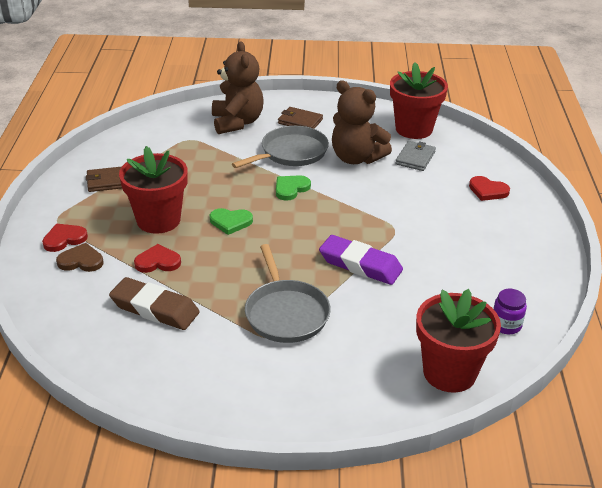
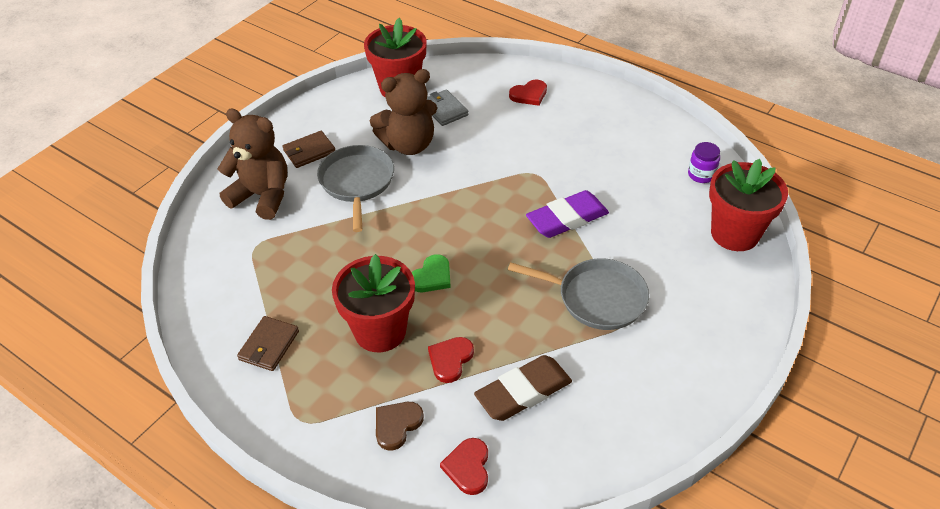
camera: 55 degrees left, 10 degrees up
(64, 239) = (344, 426): red heart -> red heart (468, 467)
(291, 189) = (416, 210): green heart -> none

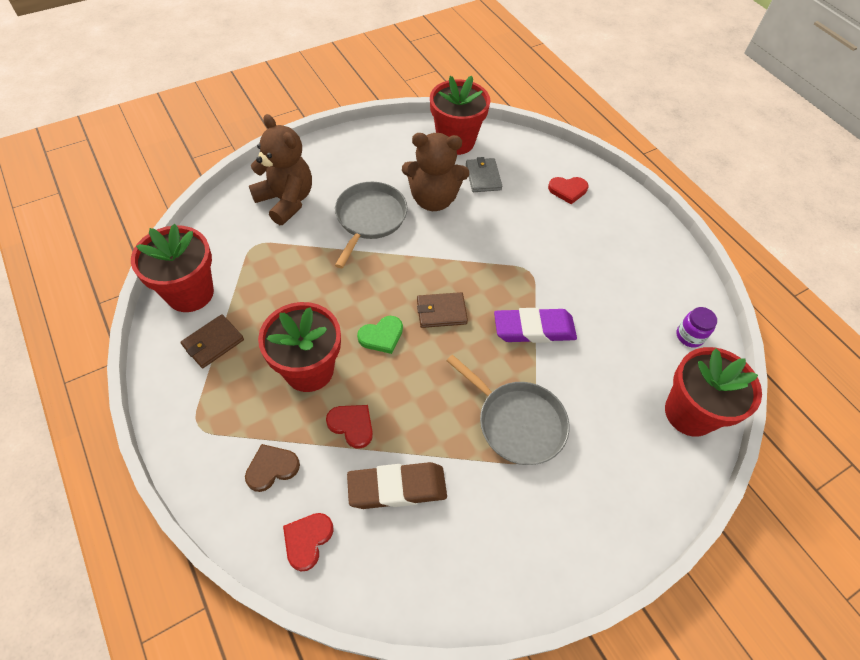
camera: 20 degrees right, 10 degrees up
(215, 312) = (190, 293): none -> red flower pot
(309, 151) = (347, 174): brown wallet -> brown wallet (441, 311)
(450, 360) = (352, 425): red heart -> red heart turned 75 degrees clockwise

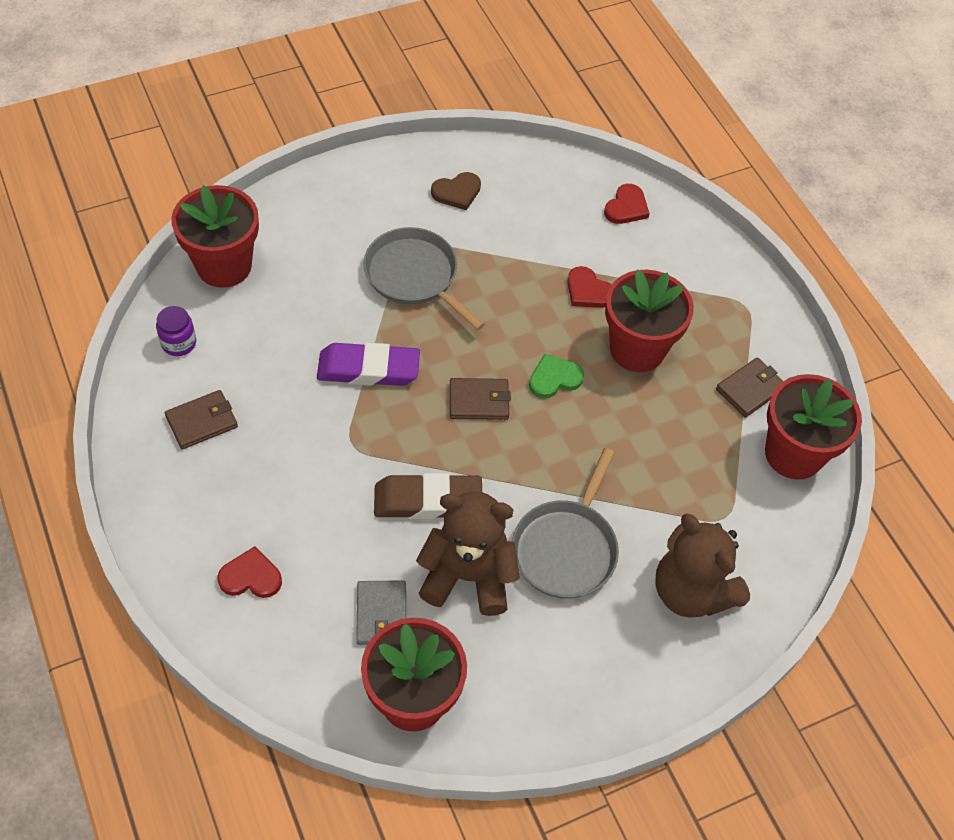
camera: 175 degrees left, 0 degrees up
(272, 468) = (665, 263): brown heart -> brown heart (457, 192)
(397, 488) = (544, 235): brown eraser -> brown eraser (428, 500)
(642, 278) = (202, 421): none -> brown wallet

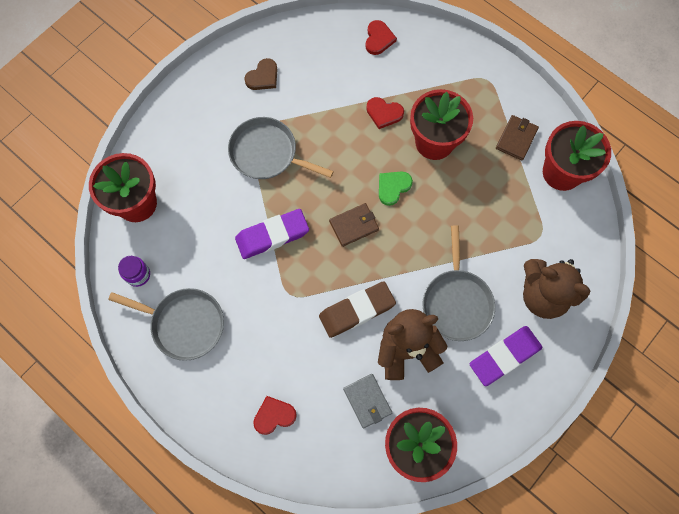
camera: 20 degrees left, 15 degrees up
(202, 421) = (184, 324): brown wallet -> grey pan
(597, 643) = (504, 356): none -> purple eraser

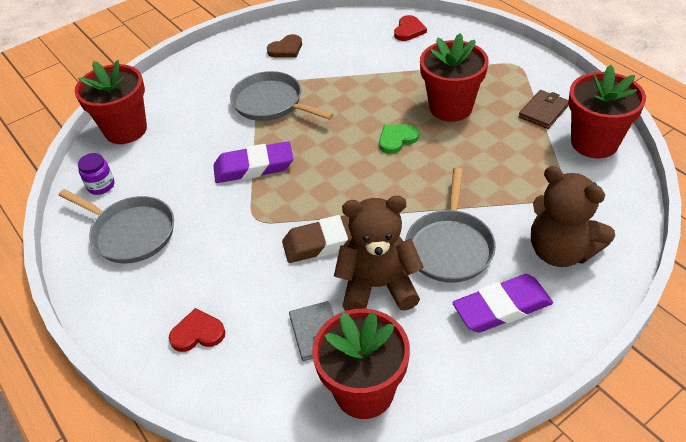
camera: 15 degrees right, 25 degrees down
(354, 225) = (345, 167): brown wallet -> none
(384, 113) = (401, 82): red heart -> none

